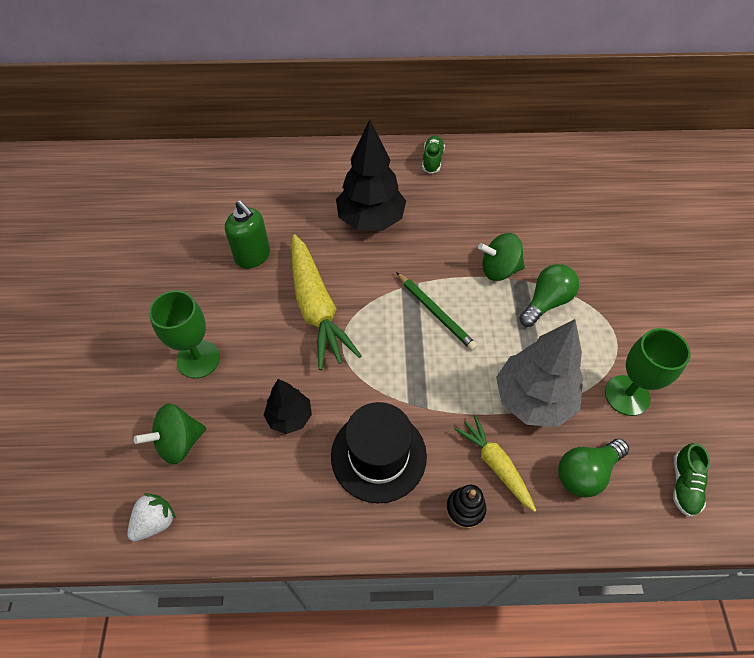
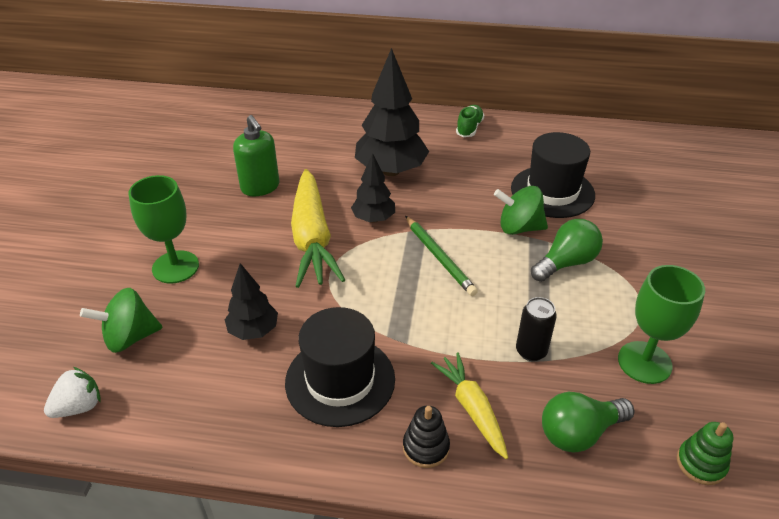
camera: 10 degrees right, 15 degrees down
(367, 278) = (374, 219): none -> black tree
(521, 225) = (552, 191): none -> black hat
(533, 399) = (531, 351): grey tree -> black can
(684, 485) = (701, 463): green shoe -> green stacking toy

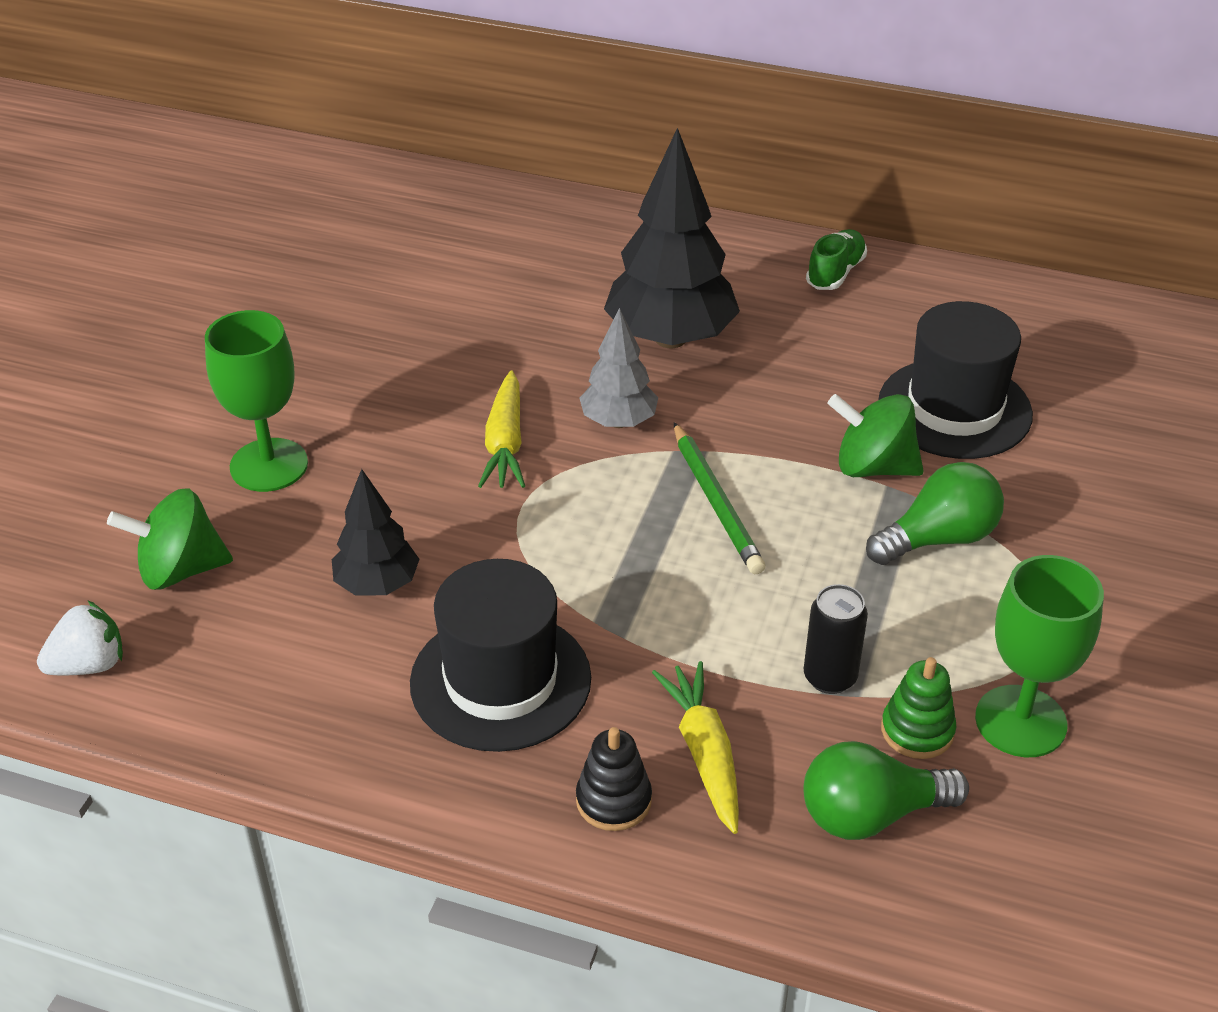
camera: 10 degrees right, 0 degrees up
(260, 187) = (434, 343): green soap dispenser -> none
(312, 238) = (505, 443): yellow carrot -> yellow carrot, size x0.58
(374, 219) = (619, 422): black tree -> grey tree
(701, 463) = (1059, 890): green stacking toy -> green stacking toy (917, 730)

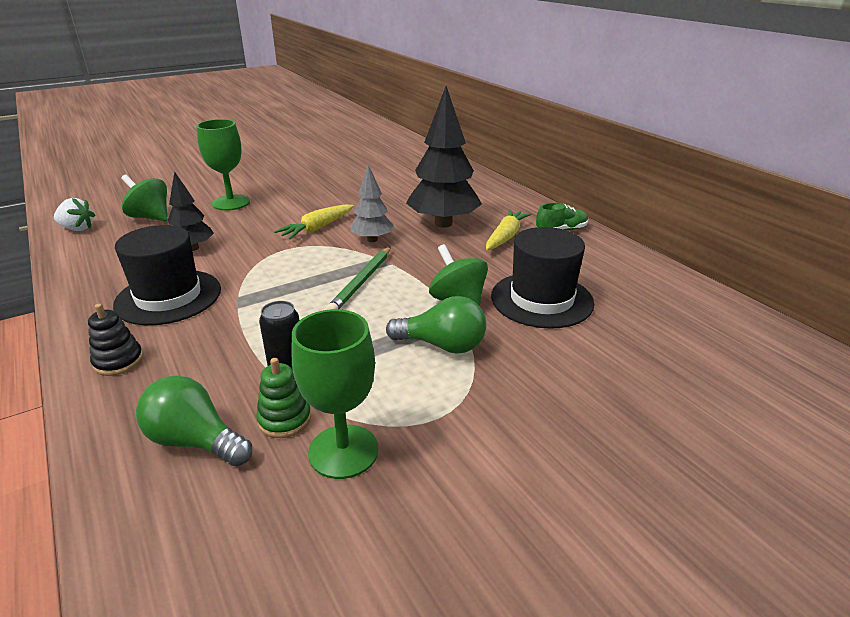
camera: 40 degrees right, 10 degrees down
(704, 753) = (182, 366): yellow carrot -> yellow carrot (505, 236)

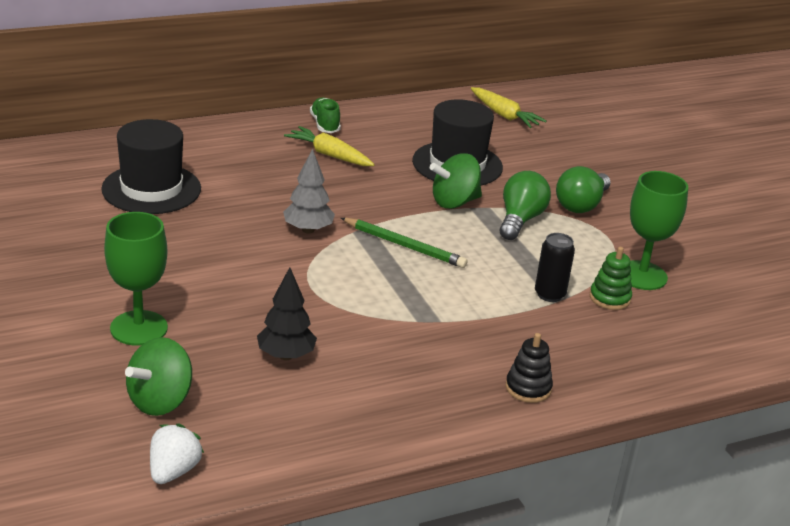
camera: 85 degrees left, 0 degrees up
(168, 297) = (409, 366): black hat -> black hat (151, 189)
(195, 441) = (634, 338): green light bulb -> green light bulb (581, 205)
(317, 228) = (262, 263): yellow carrot -> yellow carrot (504, 115)
(443, 223) = (282, 182): black tree -> none

